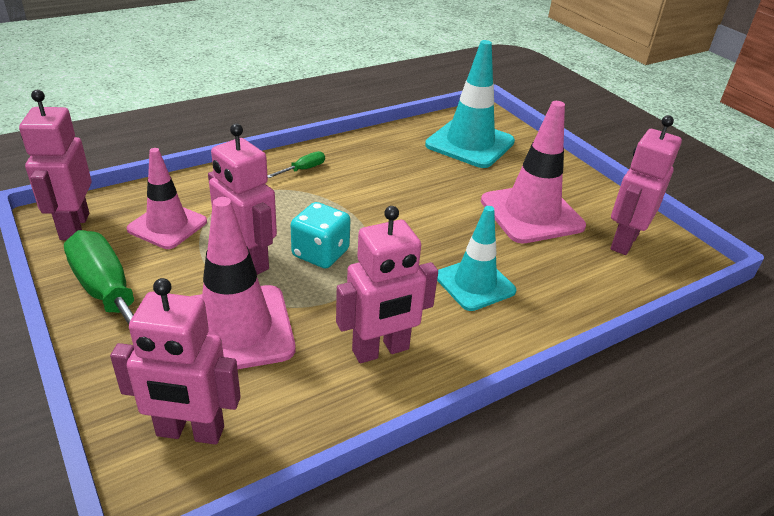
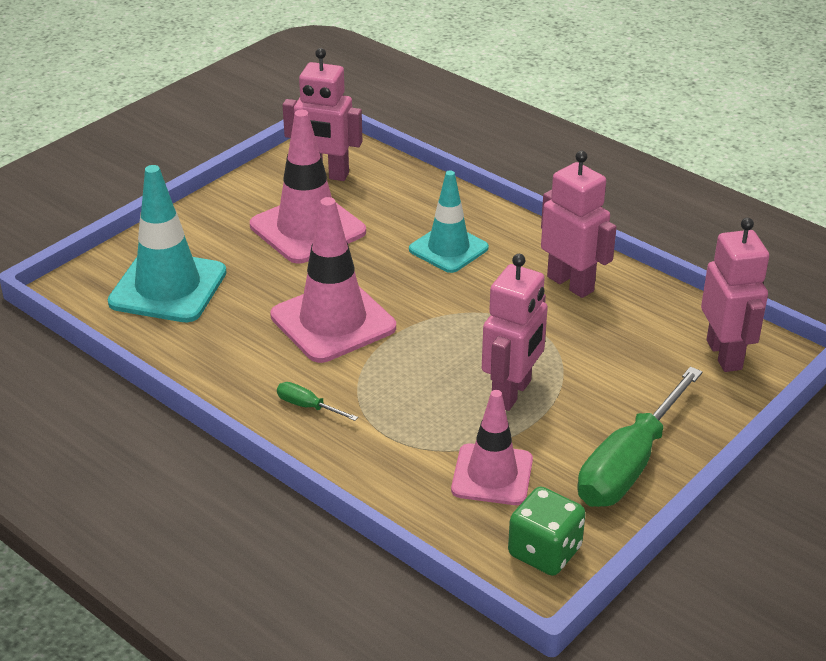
camera: 105 degrees left, 0 degrees up
(74, 226) = (544, 552): pink robot -> green dice
(236, 329) = (607, 368): pink traffic cone -> pink traffic cone (333, 322)
(320, 253) = (466, 348): turquoise dice -> none

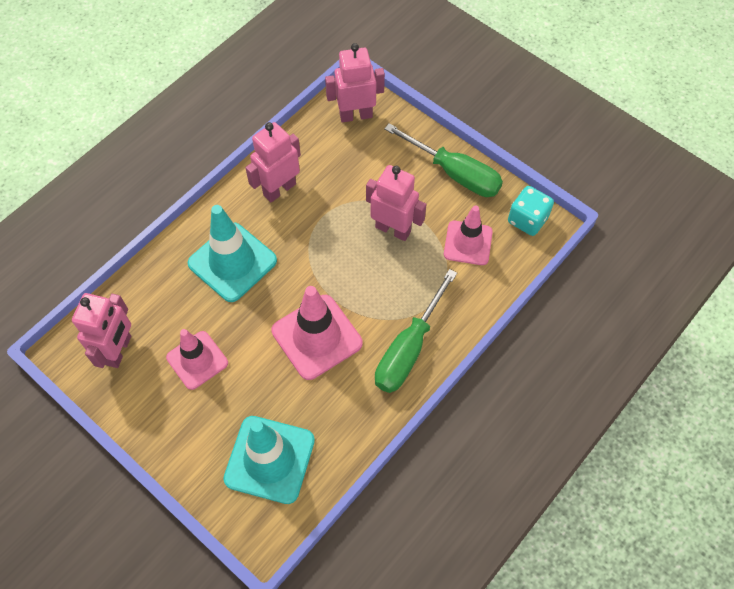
camera: 90 degrees left, 25 degrees up
(307, 229) = (197, 360): pink traffic cone -> pink traffic cone, size x0.66
(307, 406) = (408, 349): green screwdriver -> green screwdriver, size x2.37
(448, 249) = (232, 262): turquoise traffic cone -> turquoise traffic cone, size x1.51
(544, 552) = (527, 220): green dice -> turquoise dice

